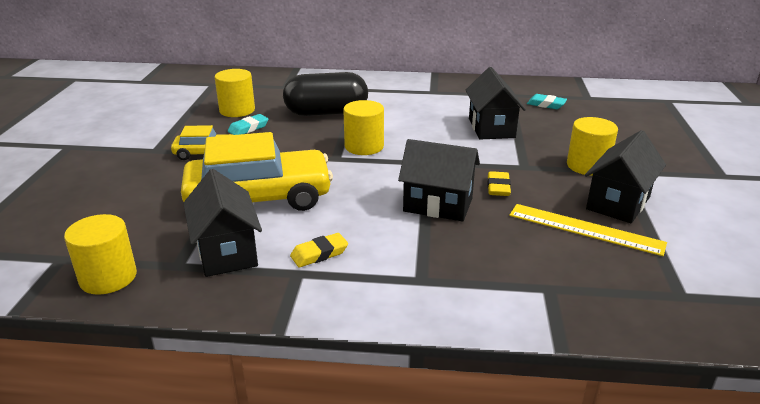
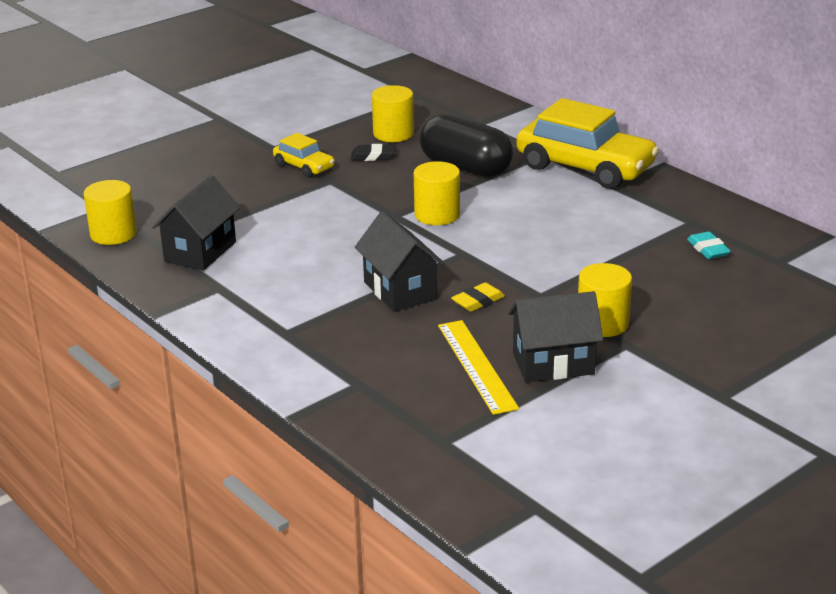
camera: 45 degrees right, 0 degrees up
(248, 128) = (373, 156): turquoise eraser -> black eraser
(259, 198) = (282, 222): yellow car -> yellow car (585, 167)
(319, 254) = (253, 282): yellow eraser -> none
(491, 128) = (591, 248): black house -> none

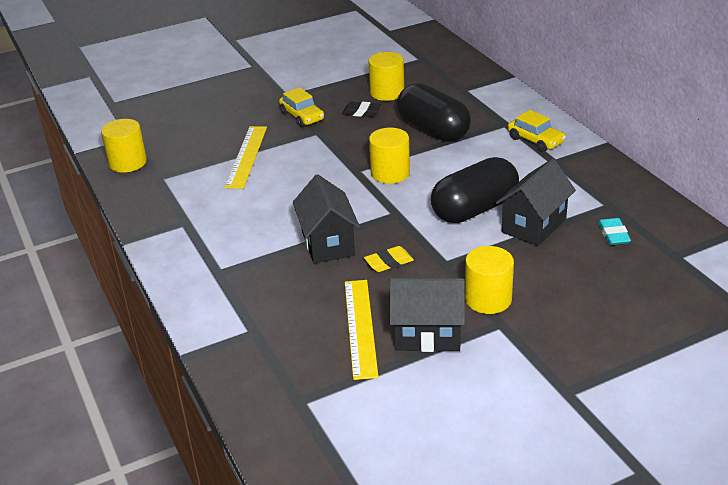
camera: 15 degrees right, 5 degrees up
(200, 252) = (186, 186): black house -> black house (534, 225)
(258, 214) = (247, 156): none -> yellow ruler
(549, 240) = (474, 209): none -> black capsule
(585, 167) = (535, 140): yellow car -> yellow car, size x0.49

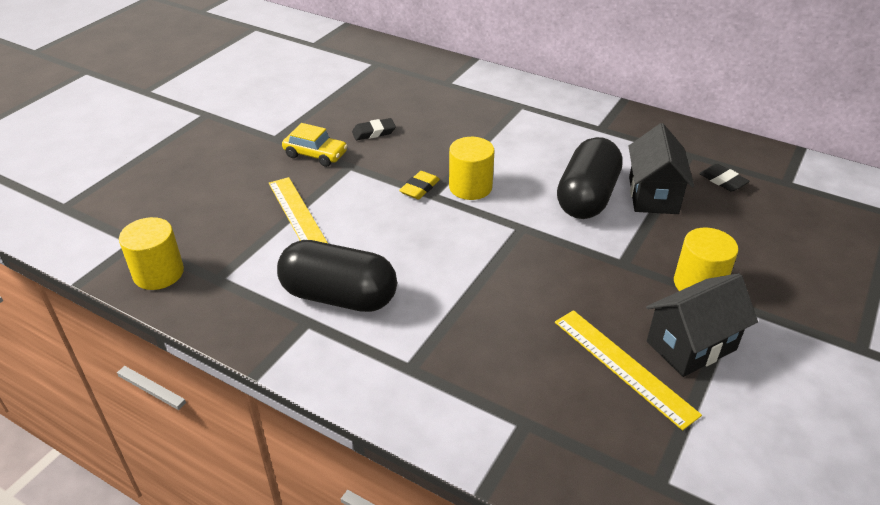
camera: 35 degrees left, 5 degrees up
(328, 243) = (491, 285): black house -> none
(387, 93) = (378, 105): yellow cylinder -> none
(389, 262) = (571, 282): yellow eraser -> yellow eraser (419, 188)
(433, 130) = (463, 131): black capsule -> black capsule (339, 296)
(535, 140) = (563, 113): yellow car -> none
(613, 235) = (722, 181): turquoise eraser -> black eraser

